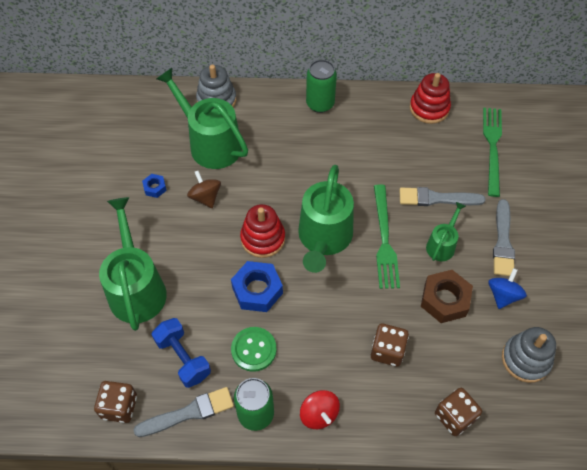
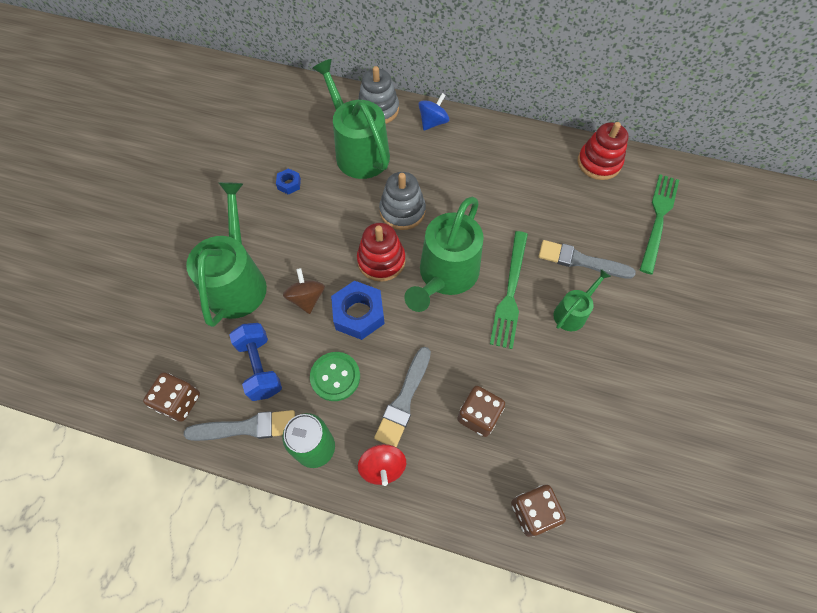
camera: 15 degrees right, 5 degrees up
(205, 197) = (336, 204): brown spinning top -> brown spinning top (307, 298)
(320, 104) = (483, 134): green can -> none
(444, 300) = (558, 375): brown nut -> none
(503, 242) = (643, 325): grey brush -> grey brush (404, 400)
(503, 295) = (627, 386): blue spinning top -> blue spinning top (433, 122)
(525, 359) = (634, 467): grey stacking toy -> grey stacking toy (402, 211)

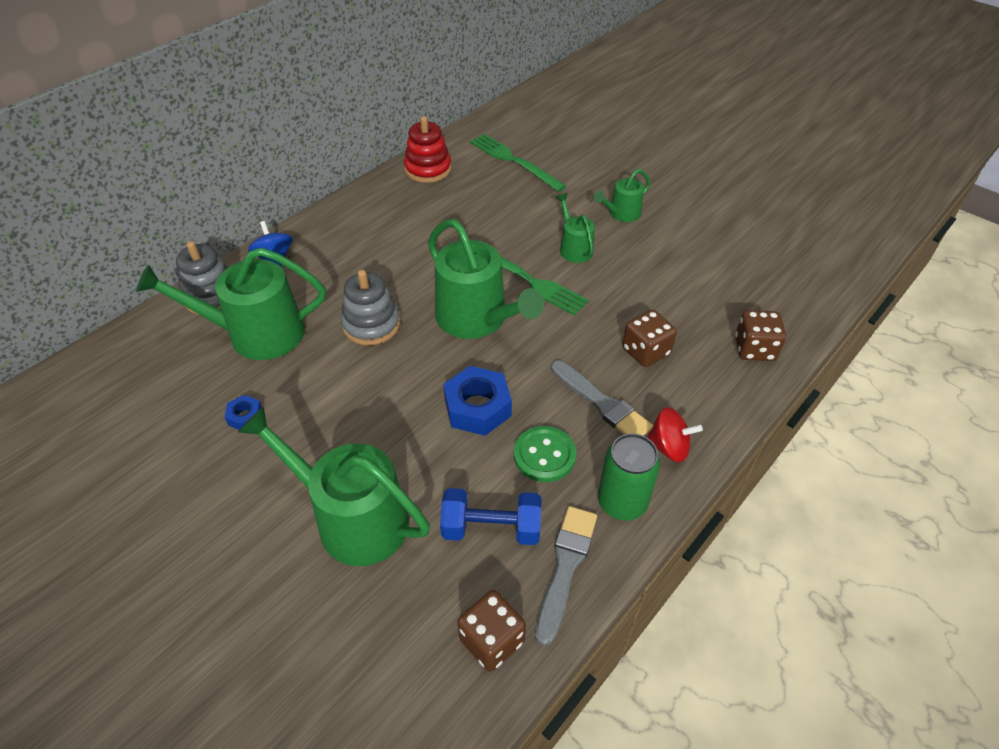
camera: 65 degrees left, 15 degrees down
(307, 298) = (426, 450): brown spinning top -> none
(381, 261) = (422, 364): red stacking toy -> none
(580, 261) = (524, 222): grey brush -> none
(647, 335) = (621, 214): none -> green watering can

